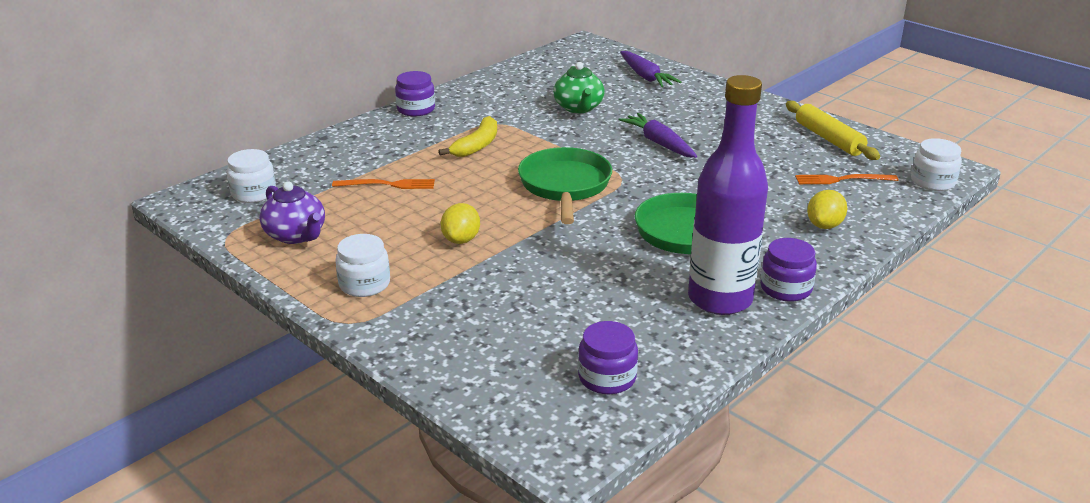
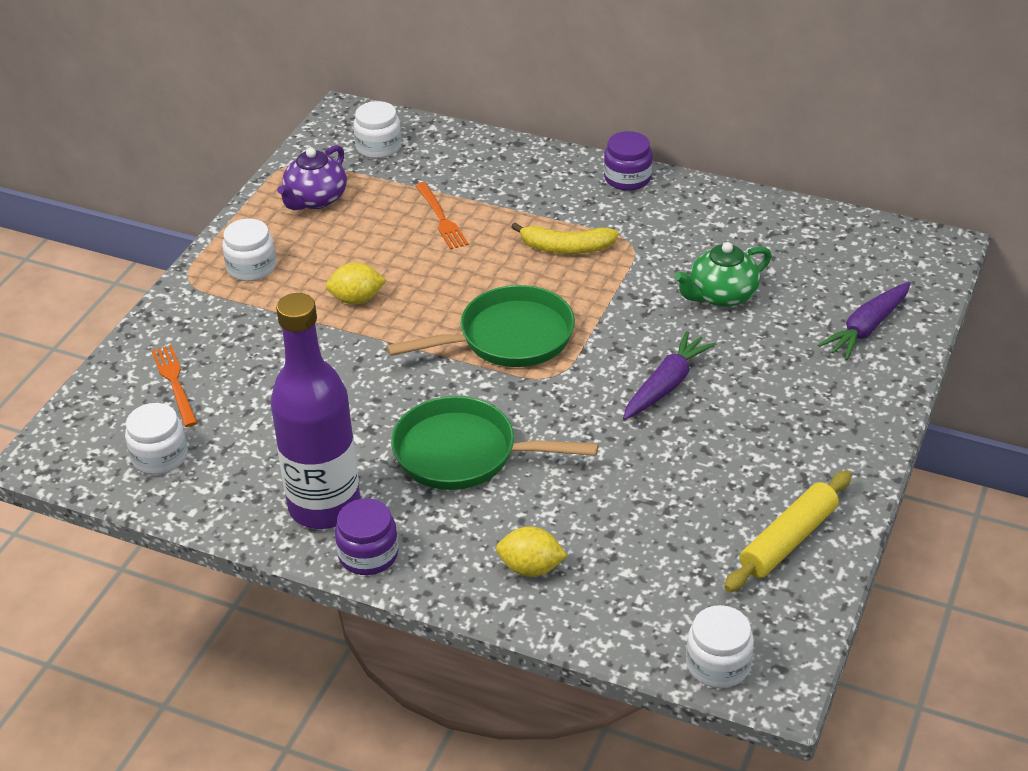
camera: 70 degrees right, 10 degrees up
(607, 378) = (160, 456): purple jar -> white jar
(842, 179) = (667, 569): orange fork -> orange fork (175, 383)

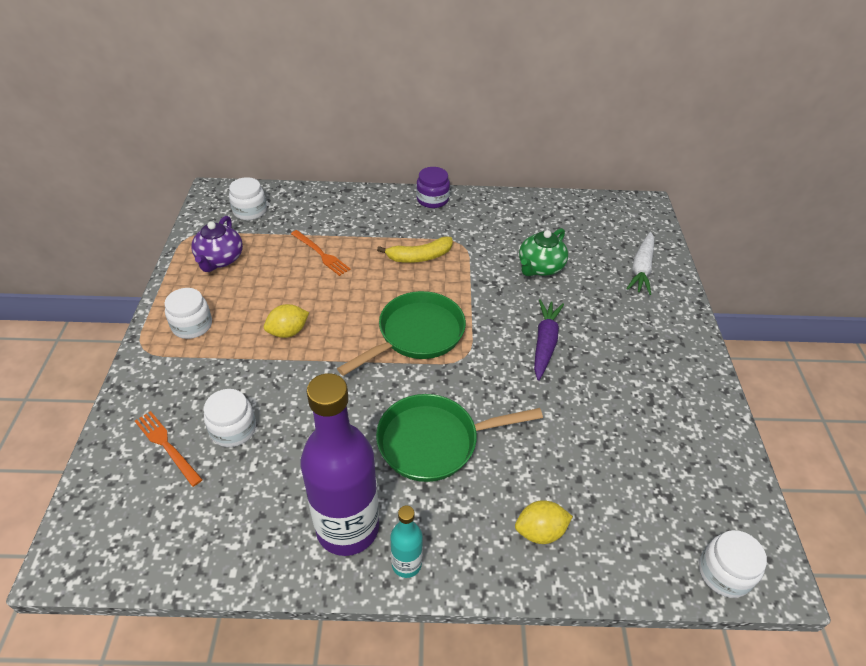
camera: 25 degrees left, 5 degrees up
(160, 456) = (180, 523): white jar -> white jar (233, 429)
(368, 554) = (406, 564): purple jar -> turquoise bottle
(788, 540) = (700, 444): yellow rolling pin -> none
(867, 328) = (641, 268): purple carrot -> white carrot

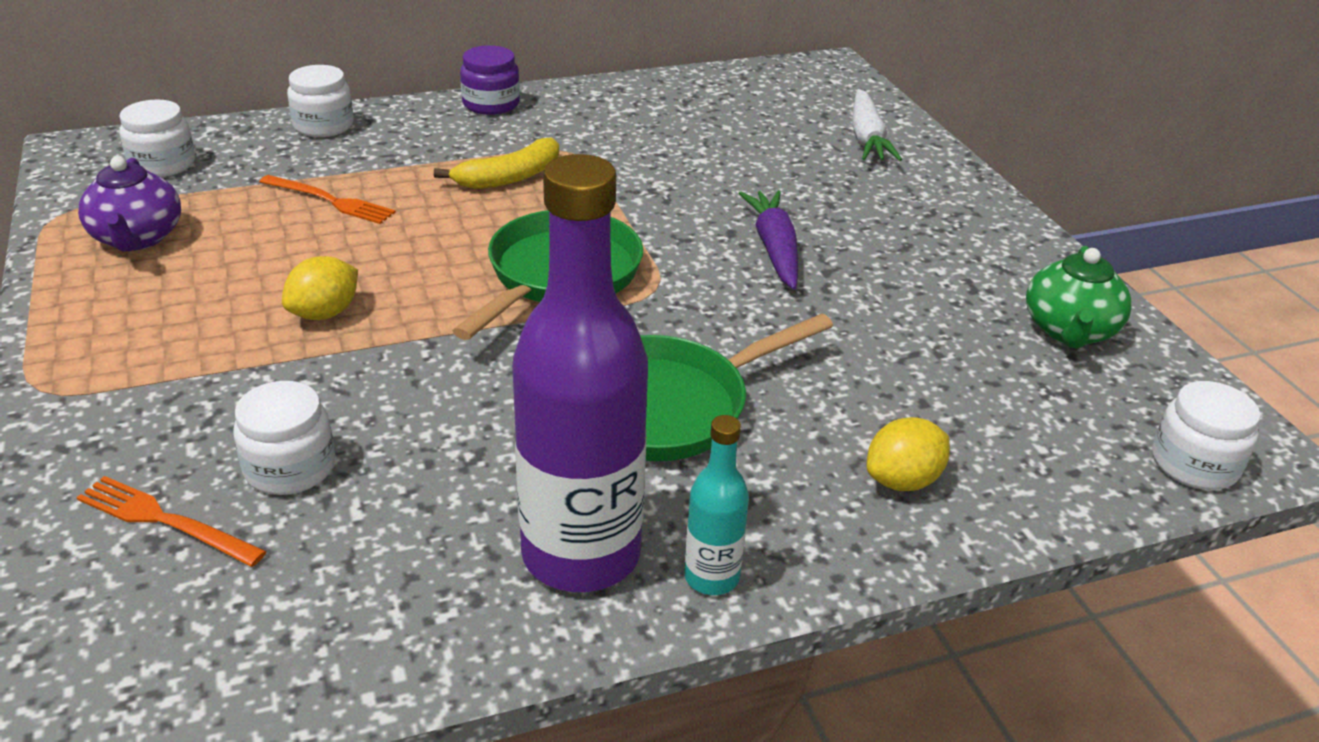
camera: 20 degrees left, 10 degrees down
(192, 325) = (128, 338): white jar -> white jar (323, 125)
(540, 267) = (714, 160): green teapot -> green teapot (1069, 331)

